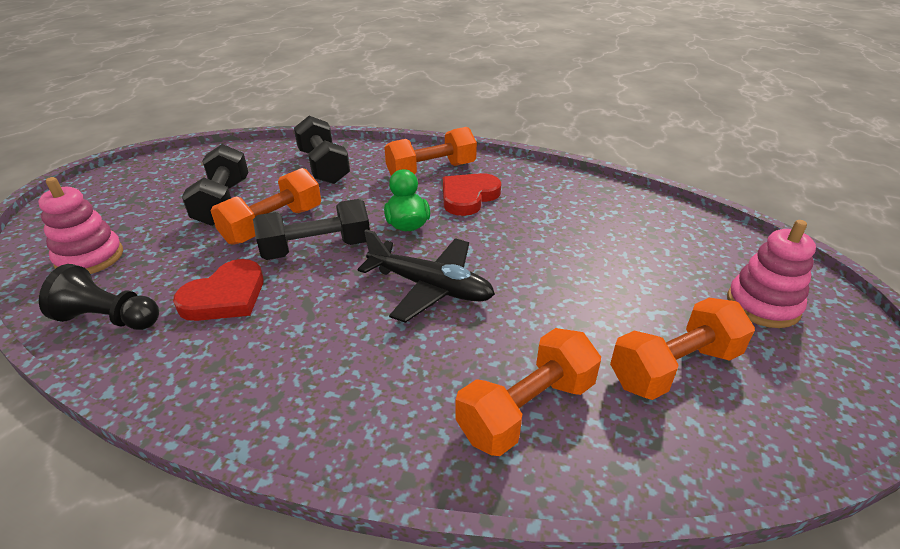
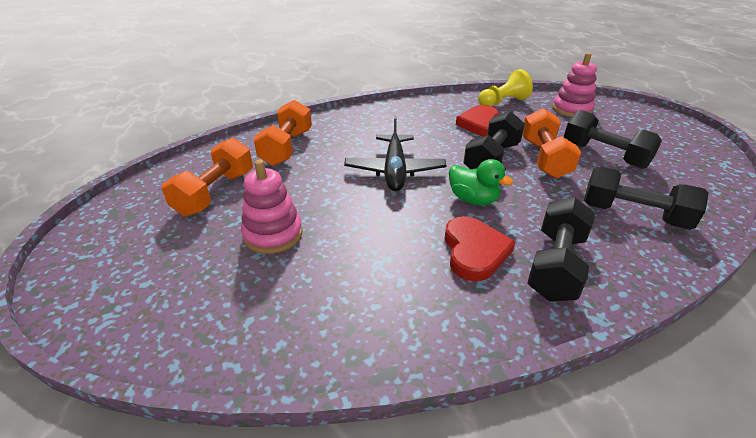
camera: 140 degrees right, 0 degrees up
(109, 319) = (503, 102): black pawn -> yellow pawn
(430, 287) = (394, 170): black plane -> black plane turned 75 degrees counterclockwise
(431, 171) = (556, 265): orange dumbbell -> black dumbbell
(762, 305) = (146, 266): pink stacking toy -> pink stacking toy (273, 234)

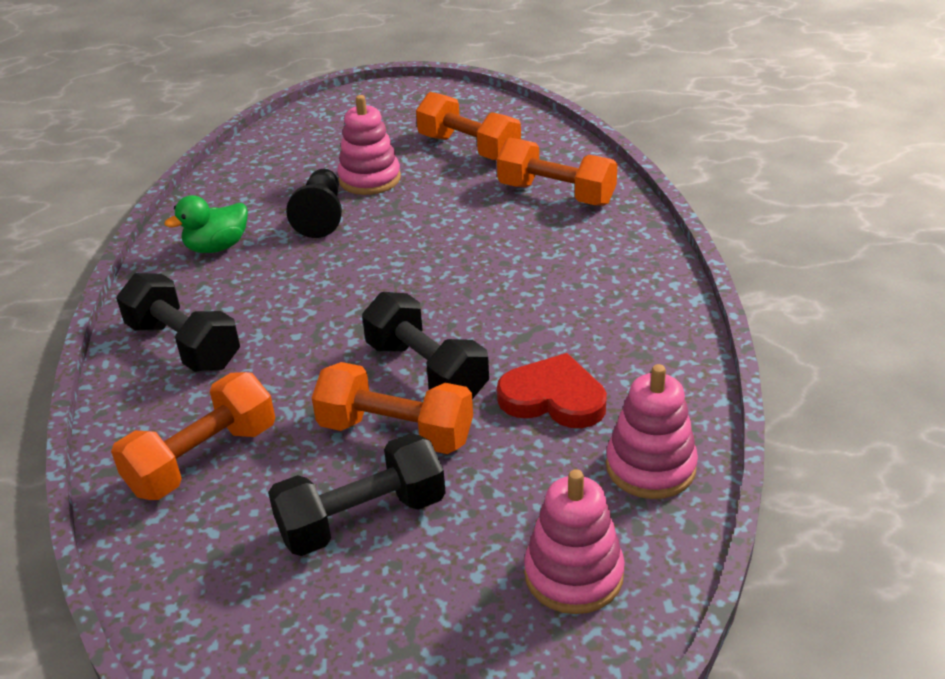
camera: 110 degrees right, 0 degrees up
(343, 246) = (321, 216): none -> black pawn
(394, 170) = (446, 271): black plane -> none
(473, 199) = (338, 321): green duck -> green duck (217, 247)
(474, 251) = (249, 295): red heart -> none
(503, 102) = (650, 467): yellow pawn -> pink stacking toy
(633, 215) = (203, 459): black dumbbell -> orange dumbbell

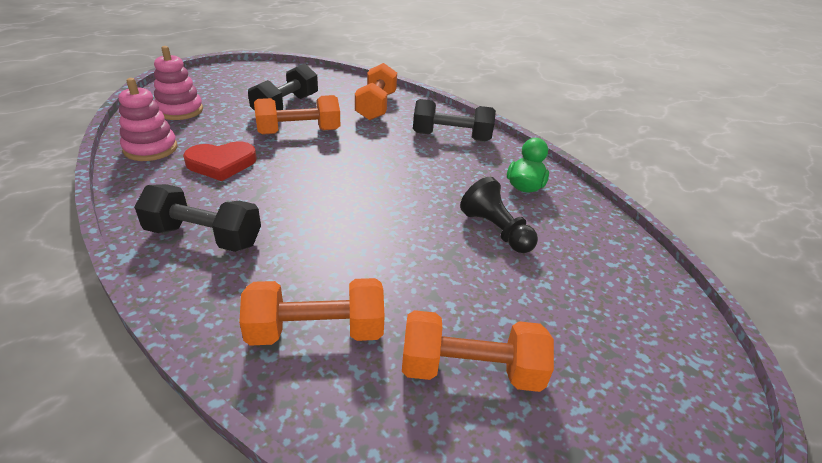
camera: 140 degrees right, 0 degrees up
(370, 179) = (511, 281): pink stacking toy -> none
(426, 370) = (307, 158): black dumbbell -> black dumbbell (204, 237)

